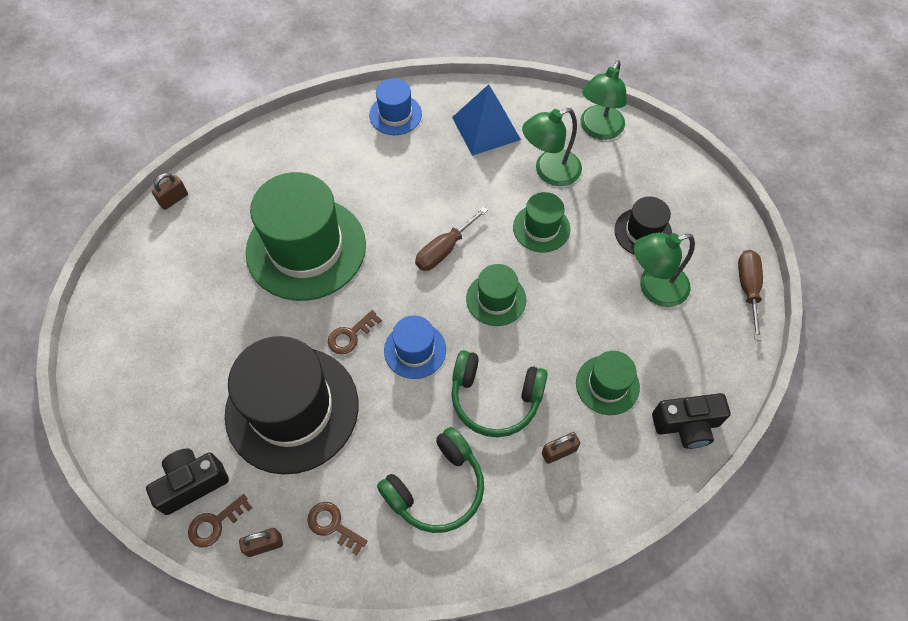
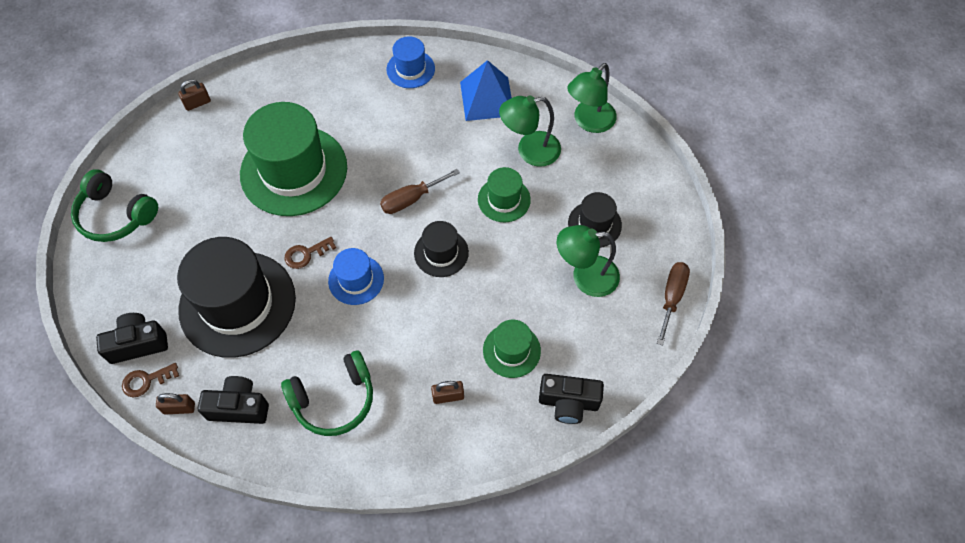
camera: 15 degrees right, 0 degrees up
(333, 525) = (239, 407): brown key -> black camera
(495, 398) = (410, 337): green headphones -> green headphones (116, 215)
(496, 299) = (441, 253): green hat -> black hat

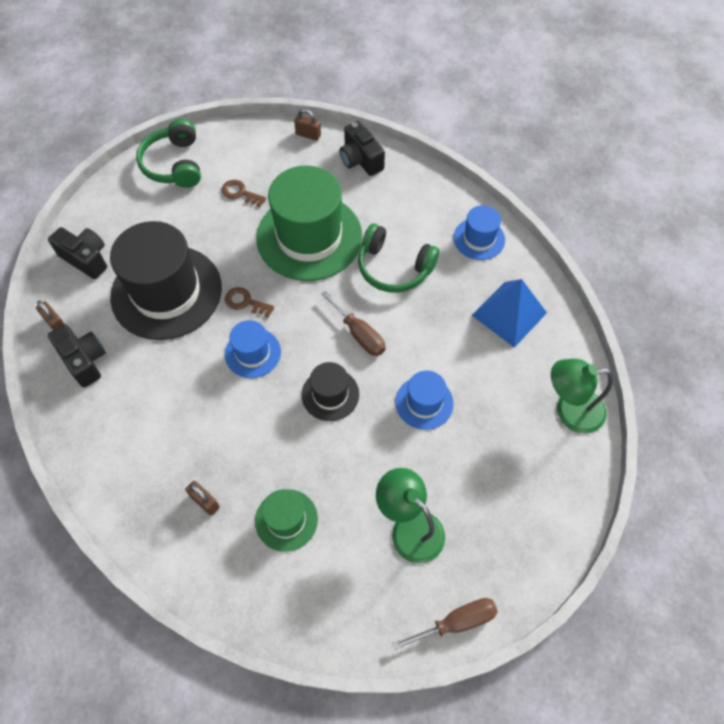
camera: 50 degrees right, 0 degrees up
(146, 381) = (62, 287): brown key -> brown key (240, 193)
(334, 399) = (139, 419): green headphones -> green headphones (394, 267)
(411, 199) = (359, 334): brown screwdriver -> brown screwdriver turned 150 degrees counterclockwise
(504, 199) = (424, 402): green hat -> blue hat
(529, 151) = (491, 385): green lamp -> none
(568, 403) = (274, 606): black camera -> black camera (360, 160)
(594, 224) = (469, 495): black hat -> none

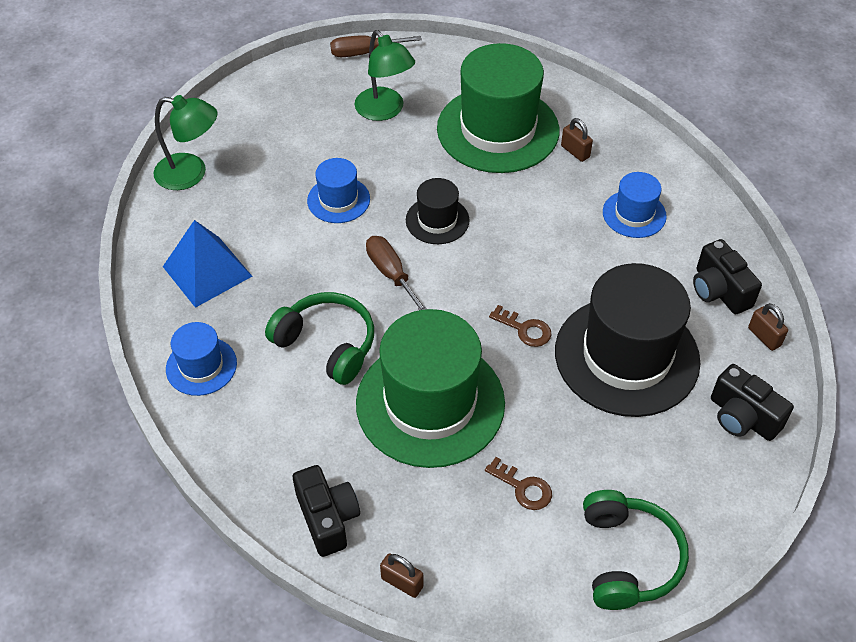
camera: 170 degrees left, 10 degrees down
(253, 353) = (519, 271): blue hat -> blue hat (634, 214)
(286, 520) = (498, 129): green hat -> green hat, size x2.06

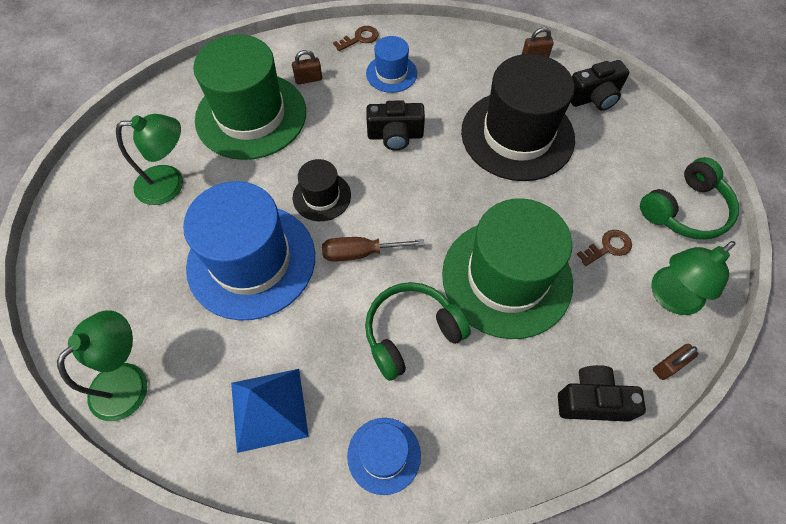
camera: 65 degrees left, 10 degrees up
(338, 200) = (251, 261): blue hat -> blue hat, size x2.06
(364, 53) = (85, 171): brown screwdriver -> none
(490, 566) = (669, 297): none -> green lamp
(525, 329) = (464, 185): brown key -> brown key (359, 38)
(627, 558) = (685, 210): green headphones -> green headphones turned 120 degrees clockwise
(719, 290) = (485, 61): black camera -> black camera (395, 136)

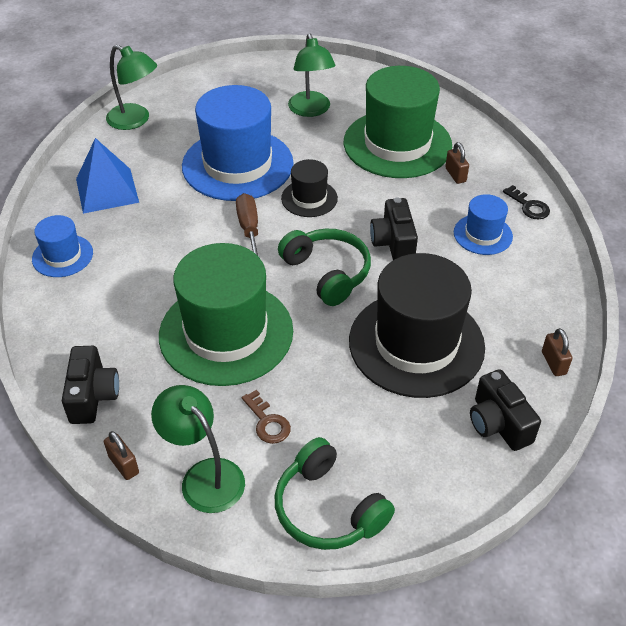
camera: 85 degrees right, 15 degrees down
(359, 38) = (529, 206): brown key -> black key
(411, 333) = (167, 266): green headphones -> green headphones (327, 273)

